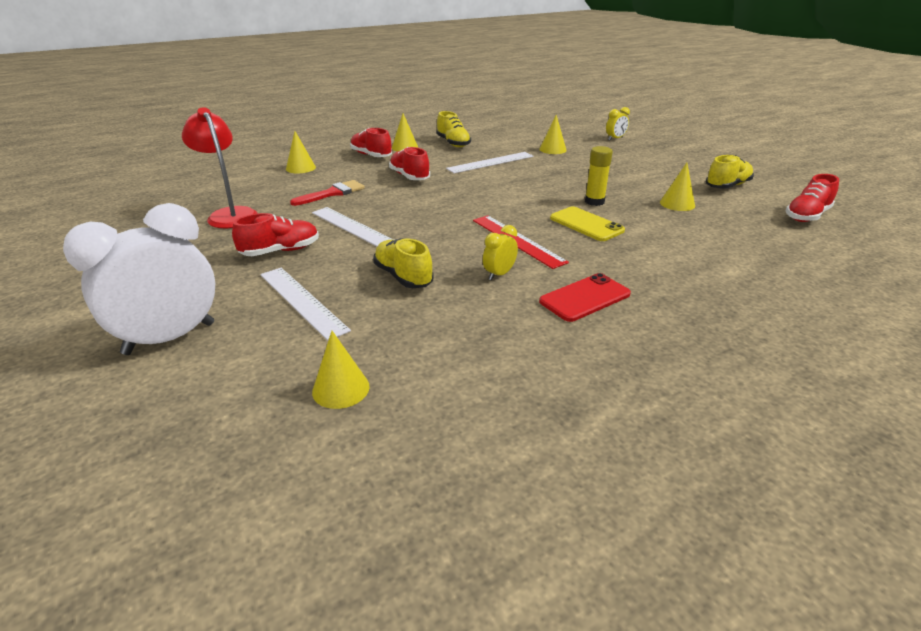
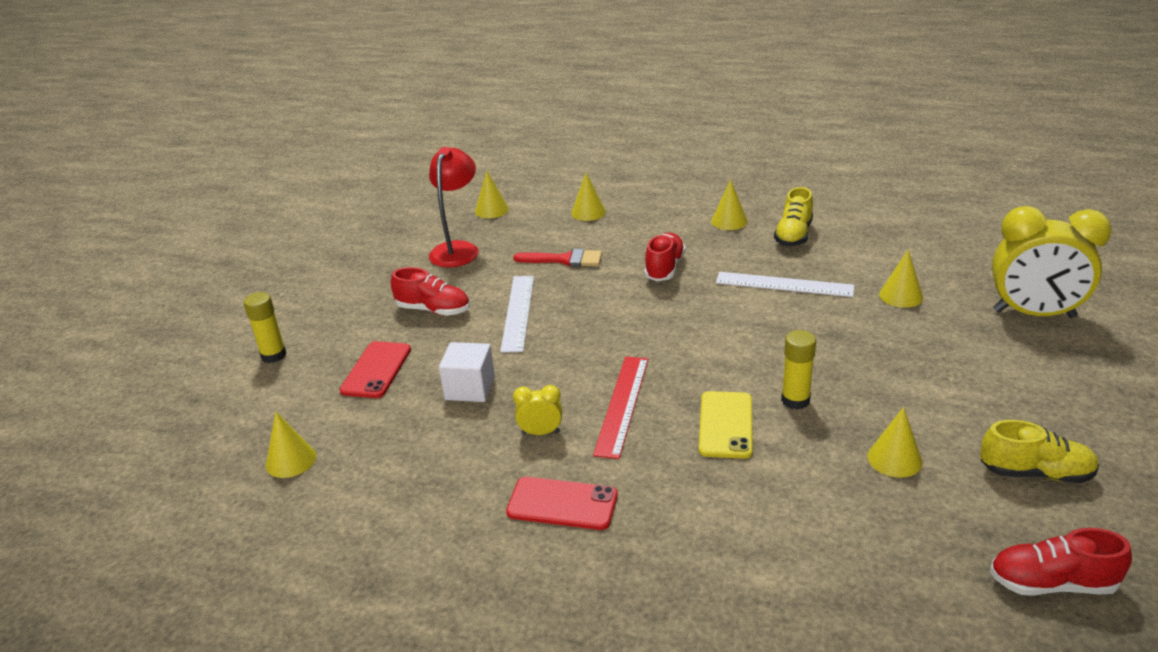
camera: 50 degrees right, 0 degrees up
(170, 338) = (273, 355): white clock -> yellow glue stick
(216, 187) = (491, 210): none -> yellow cone
(302, 301) = (376, 370): white ruler -> red phone
(371, 155) = (676, 220): red shoe -> none
(403, 277) = (470, 388): yellow shoe -> white cube
(615, 139) = (1034, 314): yellow clock -> yellow clock, size x2.29

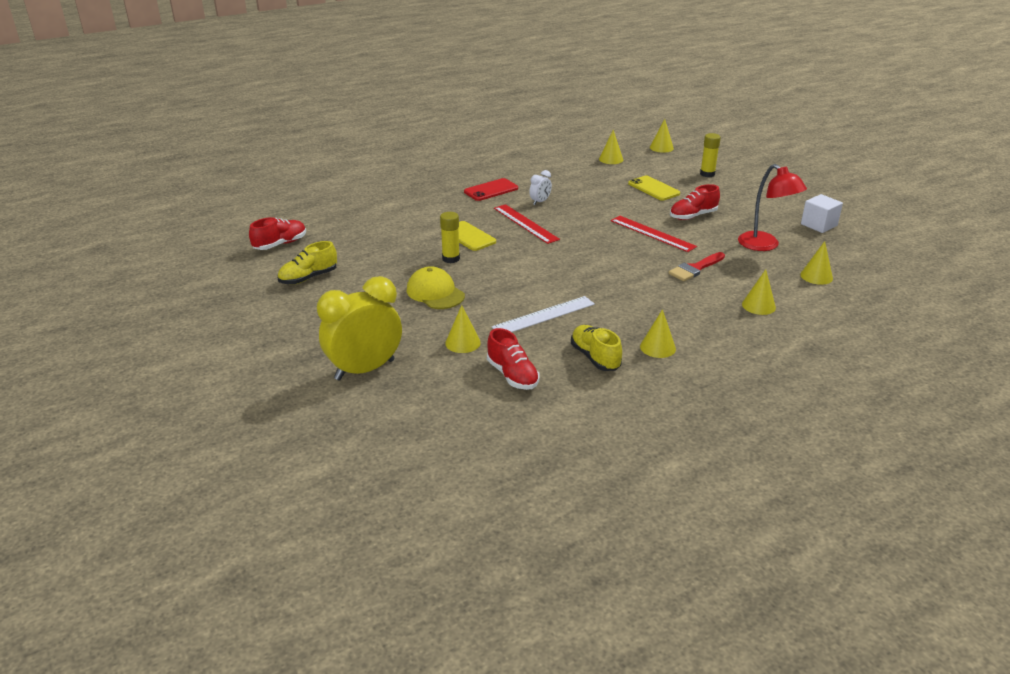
camera: 130 degrees right, 0 degrees up
(376, 370) = (653, 188): red phone -> yellow phone
(470, 388) = (600, 200): white cube -> white cube (819, 225)
(518, 312) = (652, 233): white ruler -> red ruler
(540, 432) = (540, 202): yellow clock -> white clock
(664, 268) = (630, 291): red shoe -> red shoe (512, 375)
(870, 362) = (435, 293): none -> yellow cap
(894, 459) = (378, 256): yellow cone -> yellow cone (661, 147)

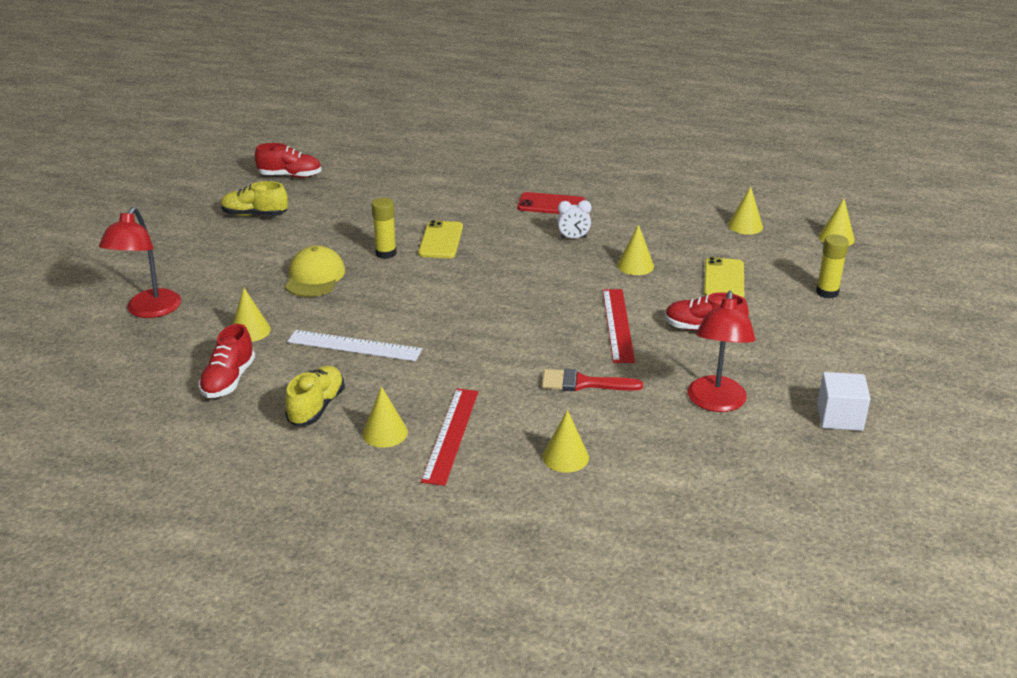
camera: 45 degrees right, 0 degrees up
(364, 370) = (149, 311): yellow clock -> red lamp
(525, 223) = (515, 253): red ruler -> red ruler (451, 435)
(816, 276) = (701, 468): yellow cone -> yellow cone (635, 265)

